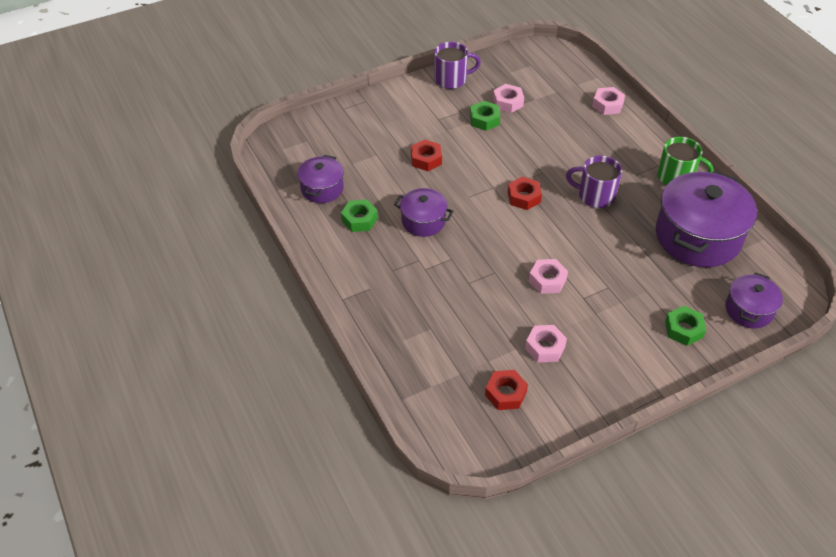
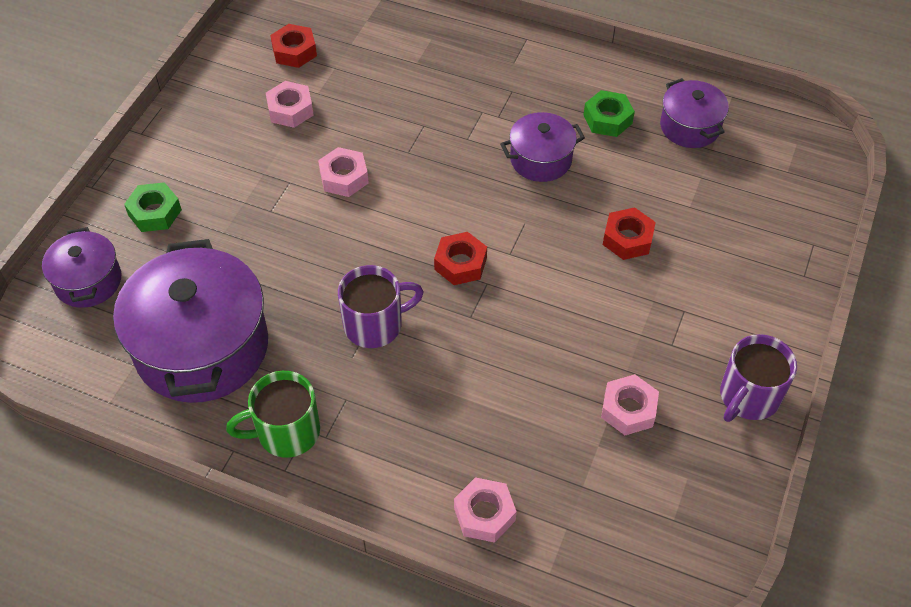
camera: 140 degrees right, 5 degrees up
(484, 119) = (626, 353): green nut -> none

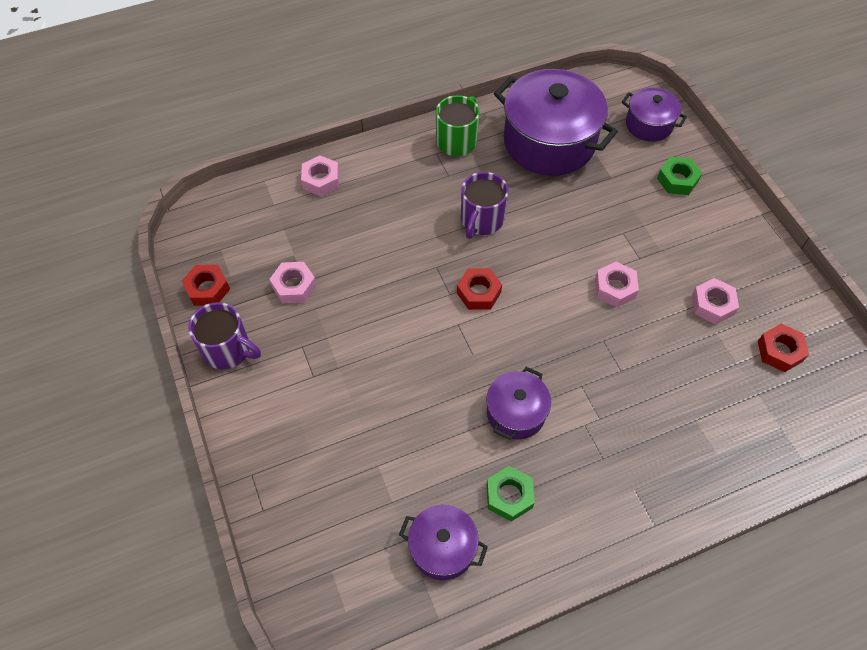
camera: 135 degrees right, 5 degrees up
(627, 239) = (396, 399): red nut -> red nut (207, 289)
(748, 397) = (228, 350): purple mug -> purple mug turned 120 degrees clockwise

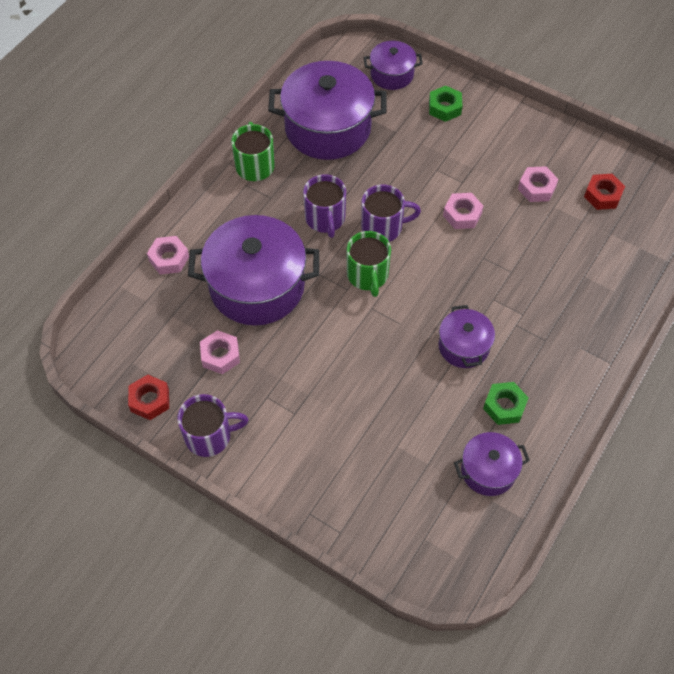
camera: 35 degrees left, 0 degrees up
(373, 245) = (257, 286): none -> purple pot
(478, 292) = (368, 275): red nut -> green mug
(528, 257) = (383, 227): none -> purple mug

